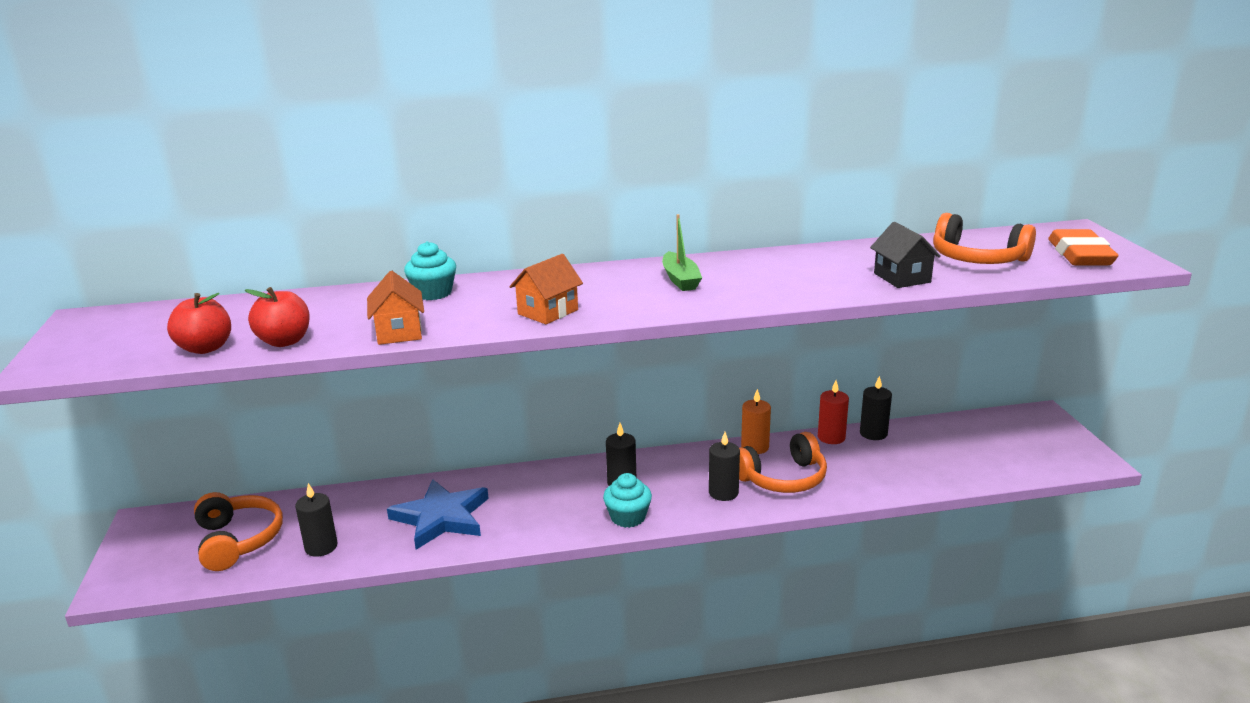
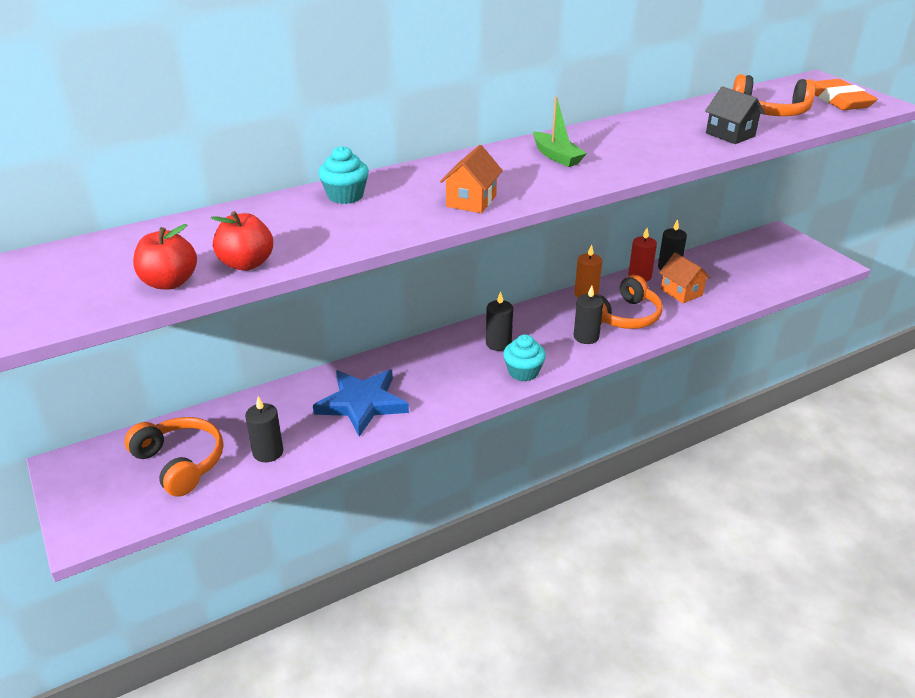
camera: 20 degrees left, 10 degrees up
(399, 332) = (352, 239): orange house -> orange house (681, 292)

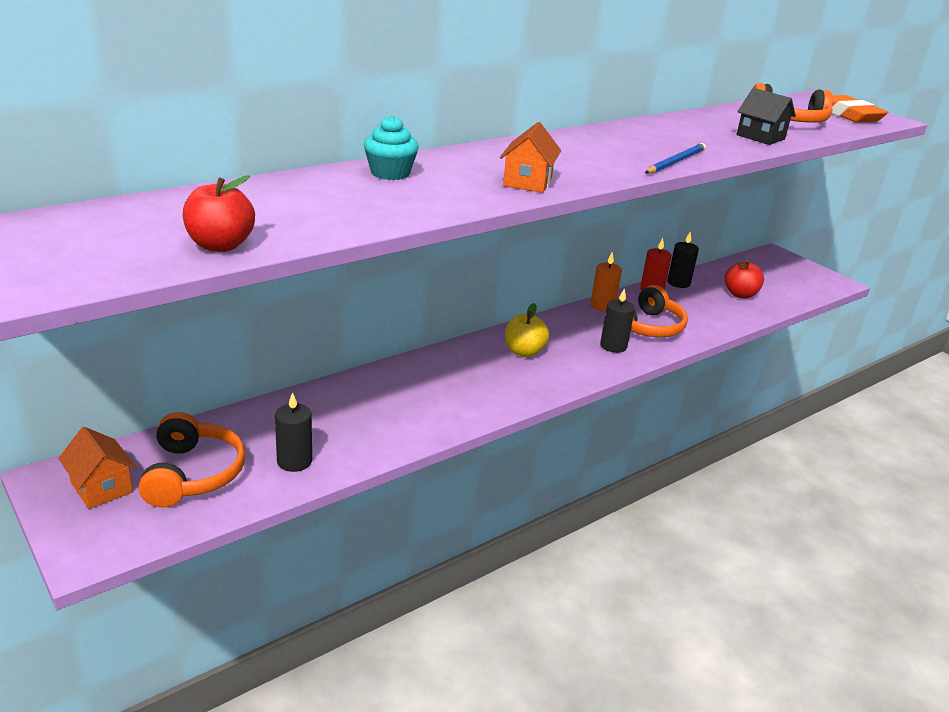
camera: 10 degrees left, 5 degrees down
(180, 463) = (193, 474): orange headphones -> orange headphones turned 45 degrees clockwise
(246, 264) = (304, 230): red apple -> red apple (740, 294)
(362, 403) = (391, 410): blue star -> none
(498, 343) = (524, 352): black candle -> yellow apple
(523, 372) = (557, 379): turquoise cupcake -> none
(557, 156) = (598, 148): green boat -> none
(628, 170) = (675, 162): none -> blue pencil
(681, 292) = (697, 305): orange house -> orange house (101, 487)

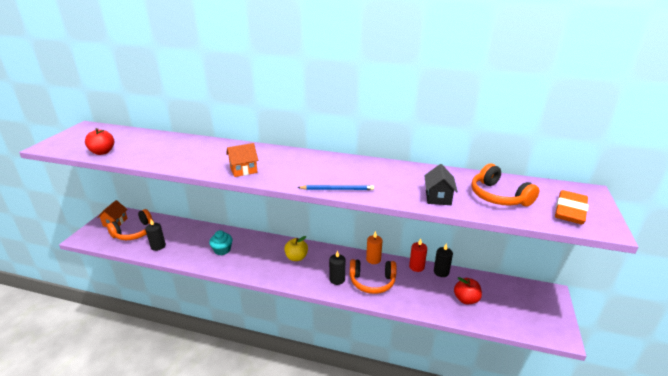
camera: 55 degrees right, 0 degrees up
(390, 173) = (212, 147): turquoise cupcake -> turquoise cupcake (222, 250)

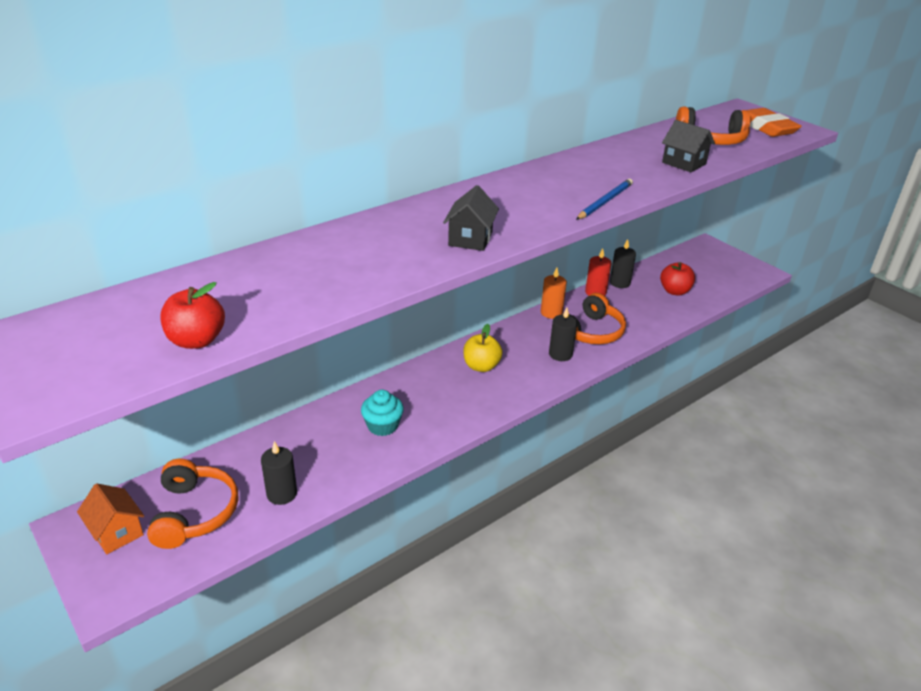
camera: 55 degrees left, 5 degrees up
(243, 170) = (470, 239): orange house -> black house

